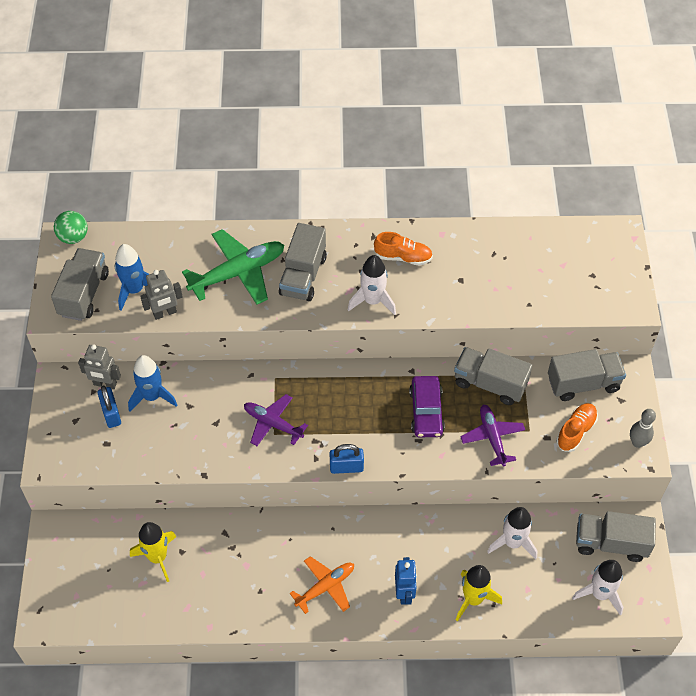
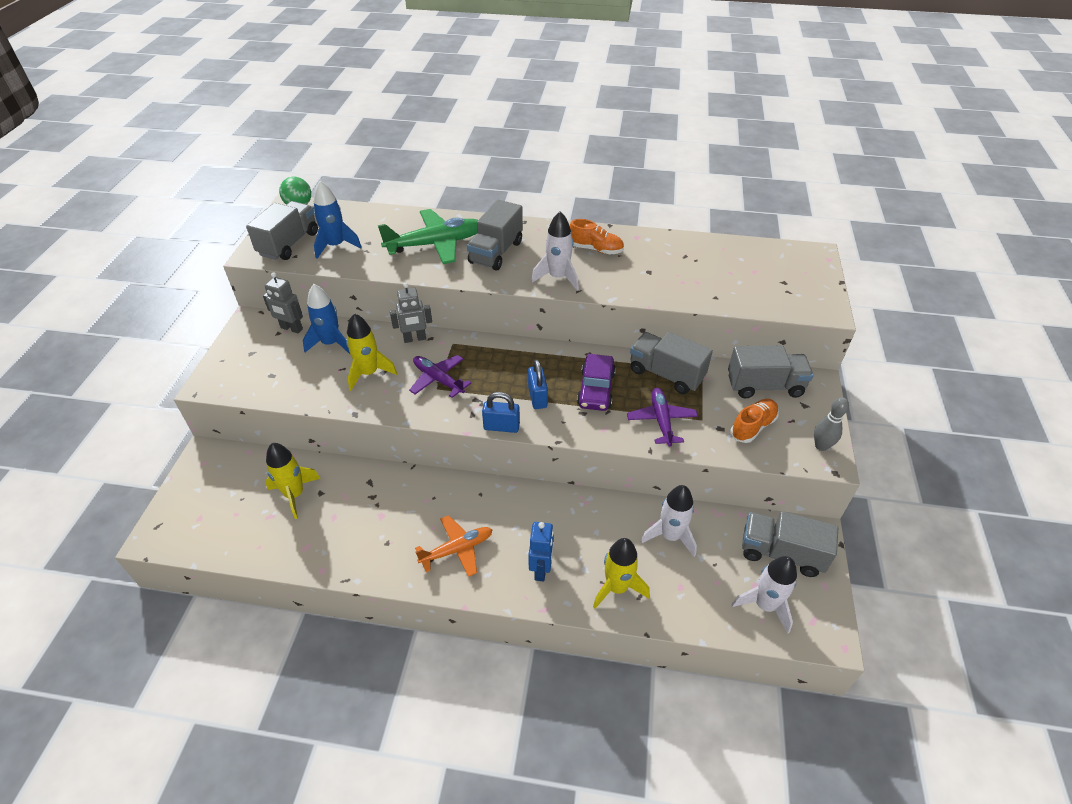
camera: 10 degrees right, 10 degrees down
(111, 414) = (286, 352): blue padlock -> blue padlock (537, 397)
(165, 313) = (356, 265): grey robot -> grey robot (415, 339)
(202, 426) = (369, 373): none -> yellow rocket

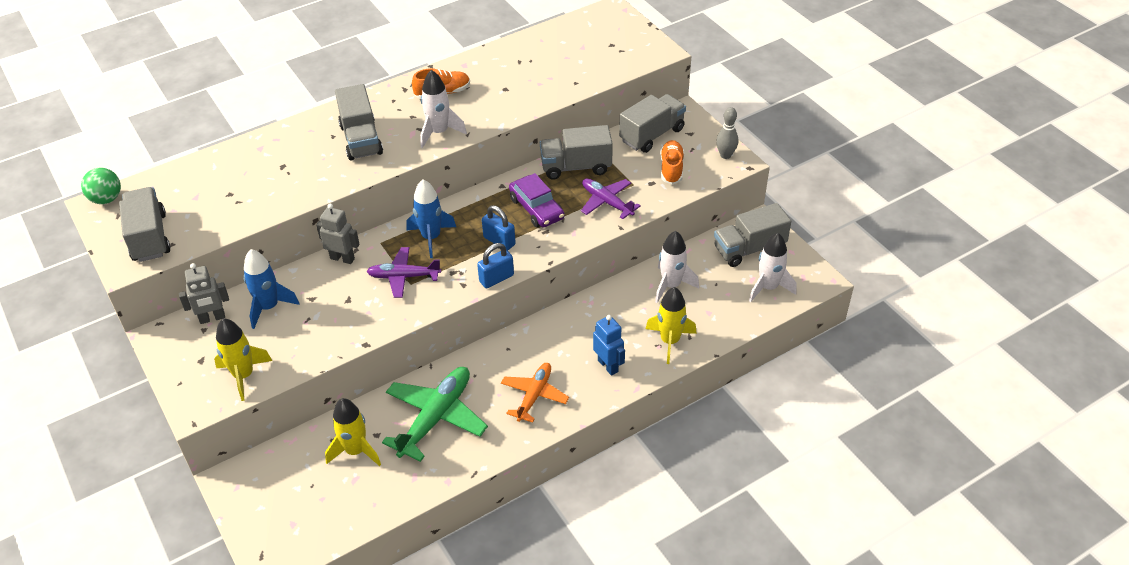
camera: 40 degrees left, 0 degrees up
(336, 246) = (201, 213): blue rocket -> blue rocket (431, 237)
(369, 373) = (337, 308): yellow rocket -> yellow rocket (244, 375)
(415, 339) = (342, 258): grey robot -> grey robot turned 105 degrees counterclockwise
(436, 244) = (297, 161): green plane -> green plane (436, 417)

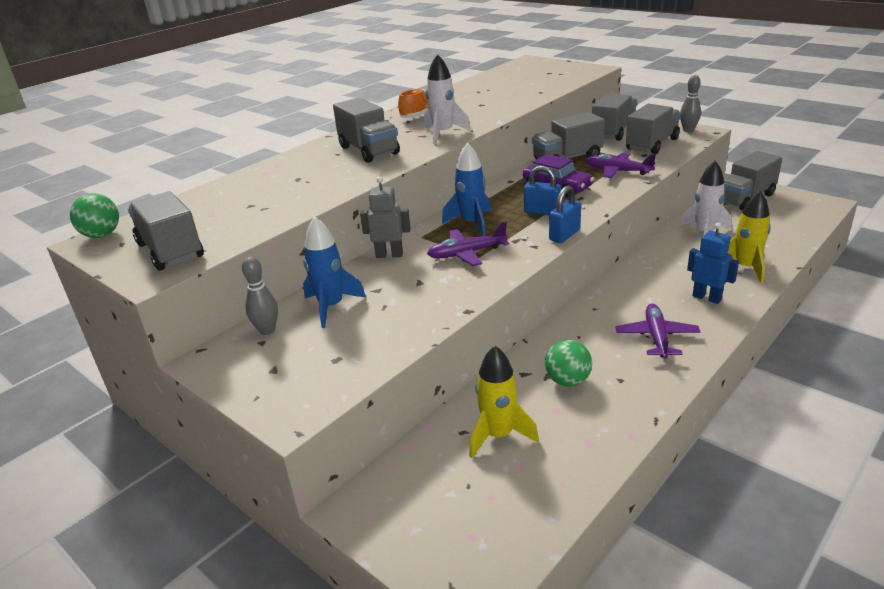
camera: 15 degrees left, 15 degrees down
(212, 318) = (267, 330): grey robot -> grey bowling pin
(244, 375) = (338, 370): yellow rocket -> none
(436, 417) = (567, 381): green plane -> green ball
(534, 395) = (656, 337): orange plane -> purple plane
(671, 168) = (652, 144): orange shoe -> grey truck
(768, 287) = (790, 216): white rocket -> none

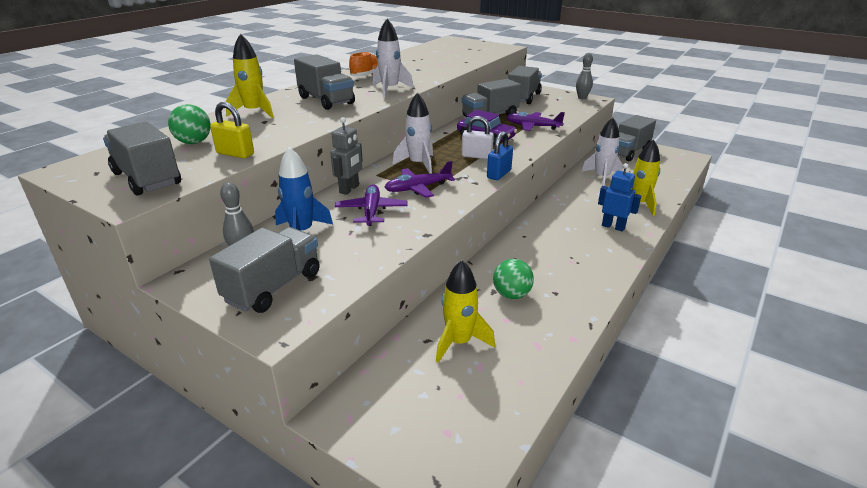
camera: 10 degrees left, 0 degrees up
(102, 235) = (75, 165): green ball -> green ball (194, 142)
(262, 220) = (235, 154): none -> yellow padlock
(288, 167) = (254, 112): none -> yellow rocket
(389, 255) = (349, 189): grey robot -> grey robot turned 120 degrees clockwise
(471, 223) = (418, 164): blue rocket -> white rocket
(542, 212) = (476, 156): blue padlock -> white padlock
(652, 144) = (556, 107): grey truck -> grey truck (273, 287)
(656, 337) = (579, 258): purple plane -> purple plane (371, 211)

